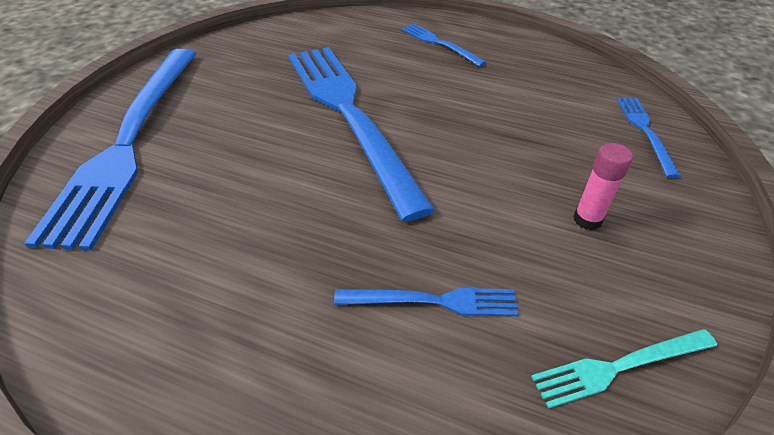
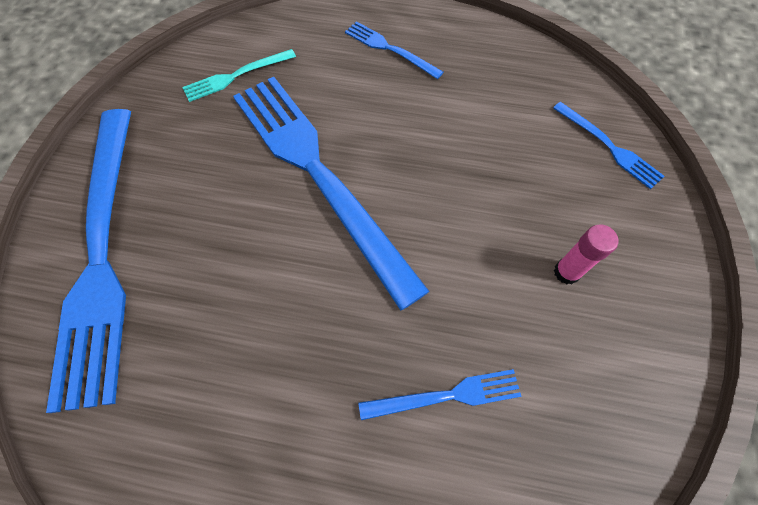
camera: 10 degrees left, 20 degrees up
(619, 366) = (609, 431): turquoise fork -> turquoise fork (236, 76)
(645, 132) = (608, 146): blue fork -> blue fork turned 150 degrees clockwise

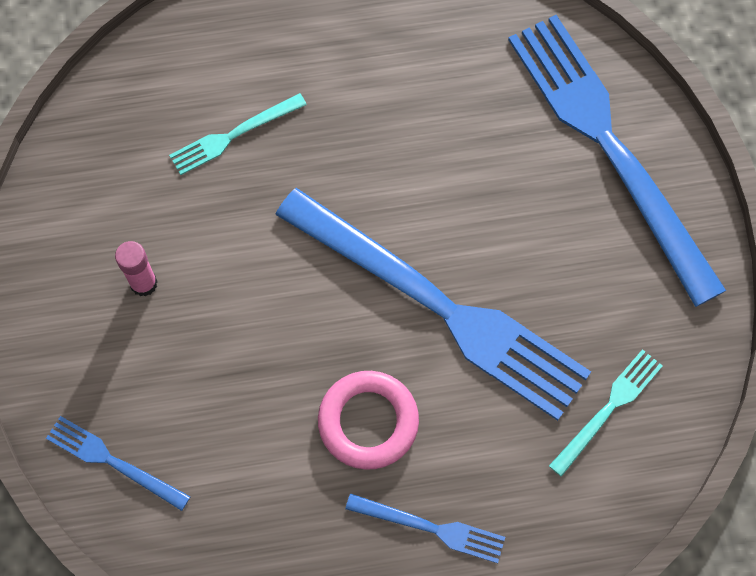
camera: 160 degrees right, 5 degrees up
(407, 116) = (368, 422): none -> pink ring
(446, 396) = (233, 135): blue fork -> turquoise fork

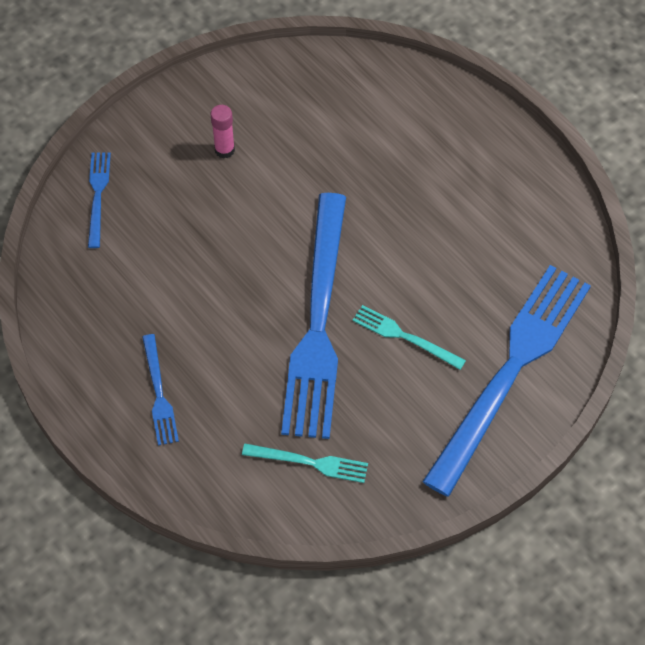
camera: 60 degrees right, 10 degrees down
(233, 135) = (360, 145): turquoise fork -> turquoise fork (405, 337)
(368, 422) = (210, 321): pink ring -> none

